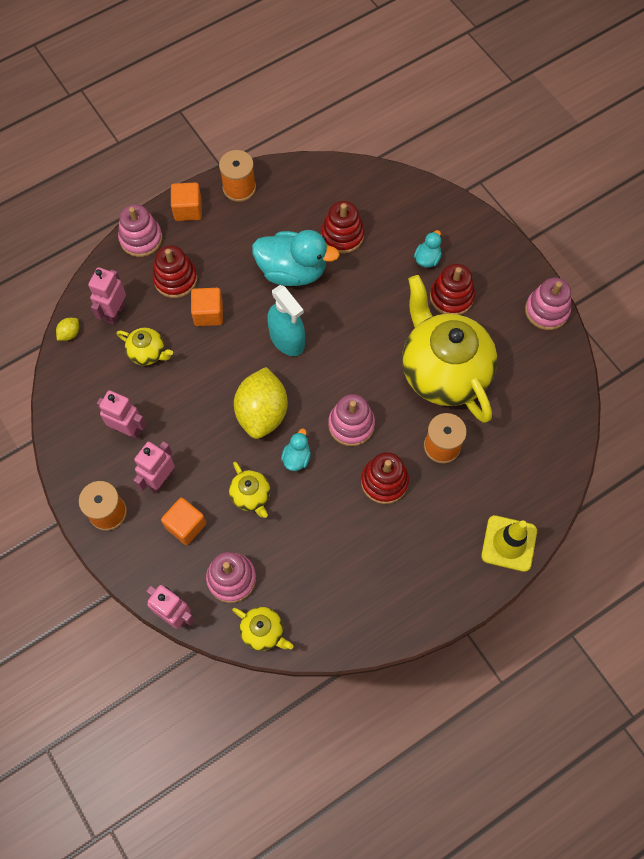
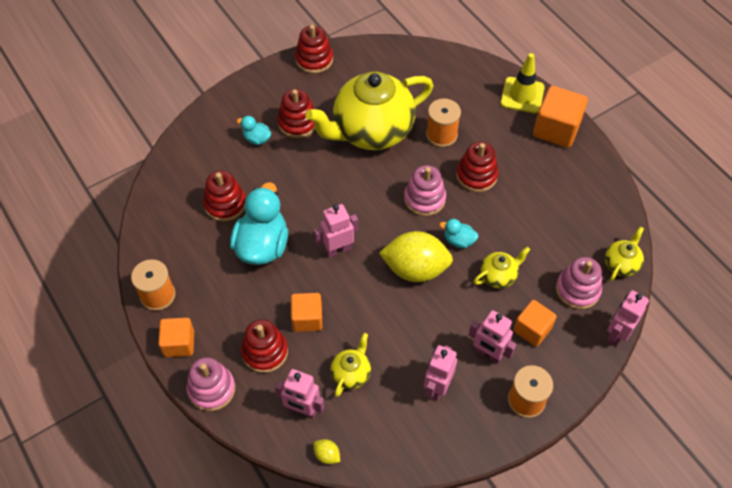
camera: 90 degrees left, 10 degrees down
(287, 339) = (337, 249): turquoise spray bottle -> pink robot
(457, 579) = (556, 129): none -> orange cube
(546, 311) = (314, 59): pink stacking toy -> red stacking toy

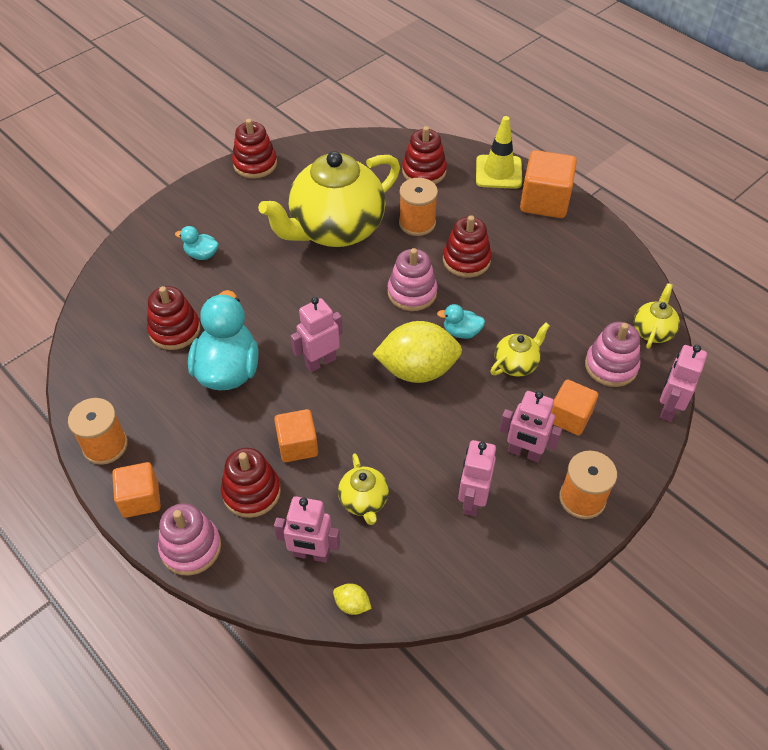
camera: 10 degrees left, 5 degrees down
(297, 123) = (247, 231): red stacking toy -> red stacking toy (424, 171)
(351, 374) = (364, 501): yellow teapot -> yellow teapot turned 150 degrees clockwise

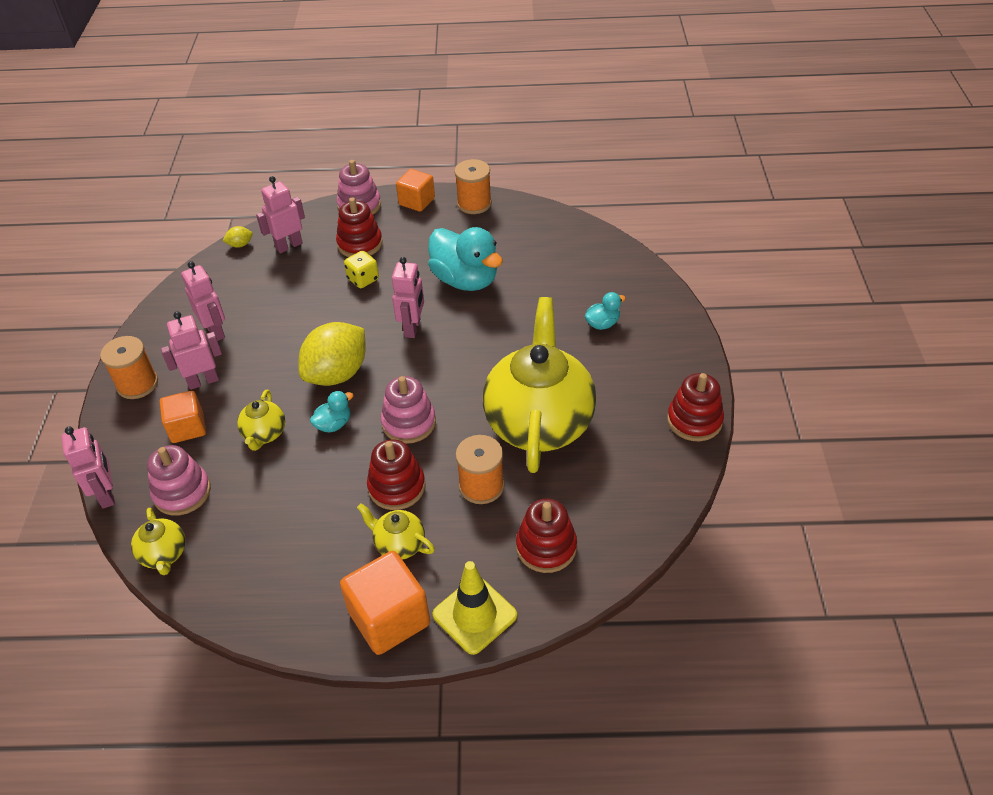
camera: 135 degrees right, 5 degrees down
(174, 330) = (535, 273): red stacking toy -> none
(297, 445) = (363, 279): orange cube -> yellow dice
(364, 501) = (286, 285): yellow teapot -> yellow teapot (399, 544)

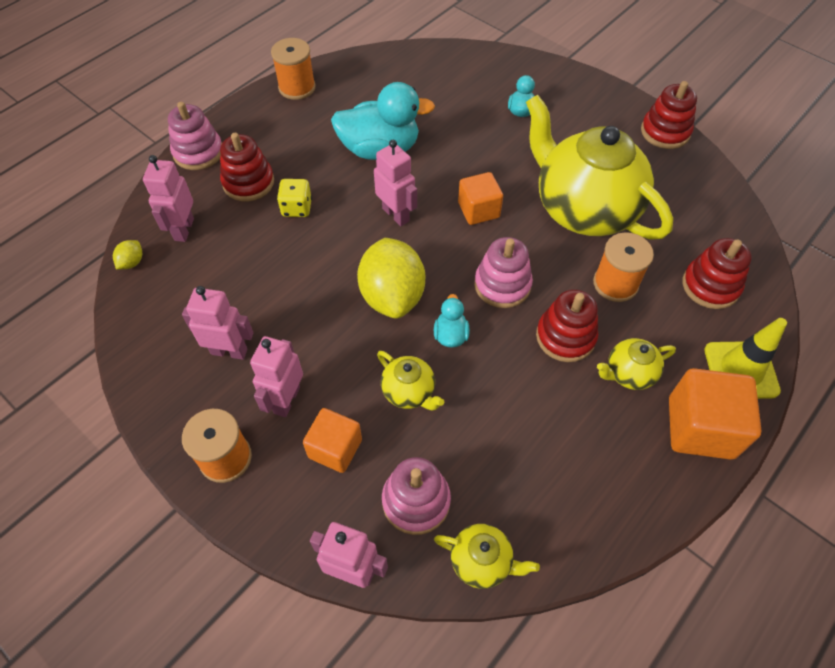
camera: 50 degrees left, 10 degrees up
(417, 201) = (245, 116): orange cube -> orange cube (478, 210)

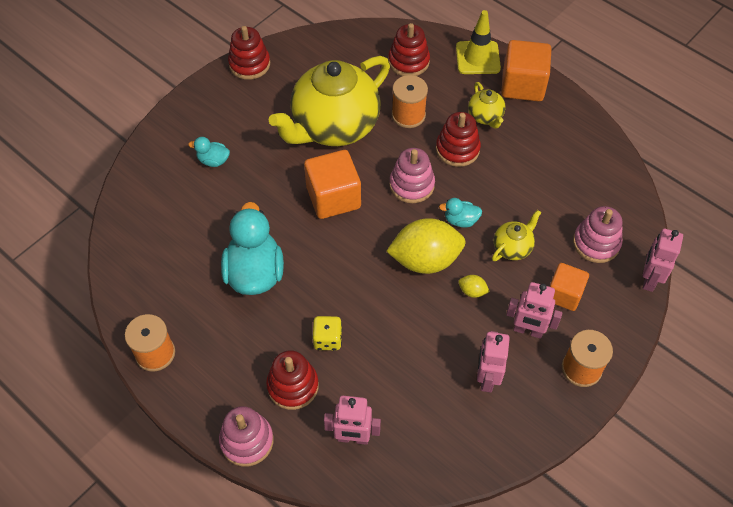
camera: 90 degrees left, 0 degrees up
(132, 262) = (394, 480): yellow lemon -> yellow lemon (472, 291)
(396, 214) = (337, 258): pink robot -> none
(478, 210) = (333, 197): orange cube -> orange cube, size x1.54
(482, 561) = (630, 207): yellow teapot -> none

